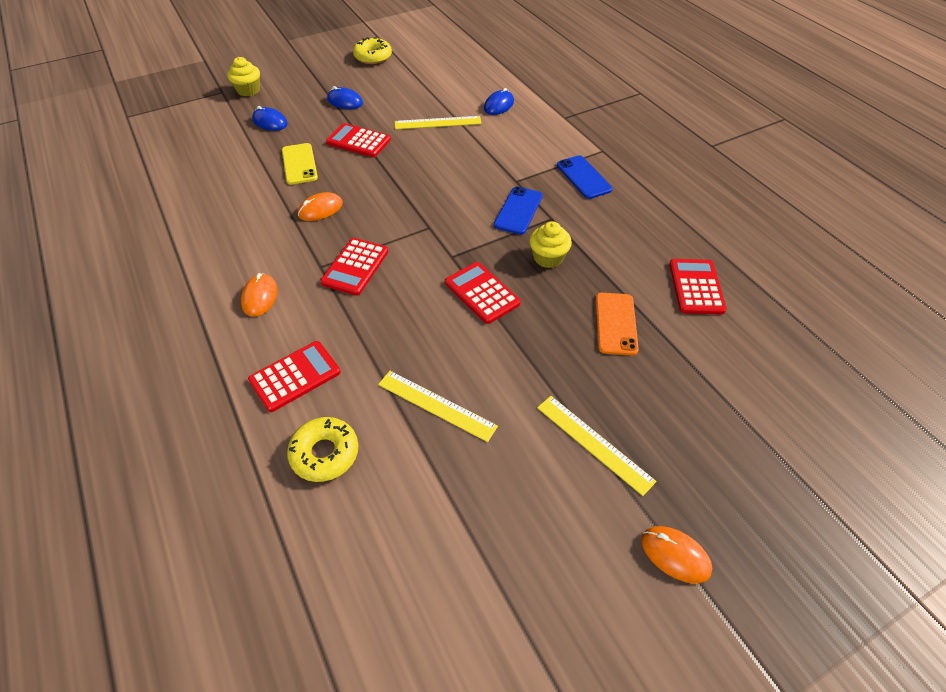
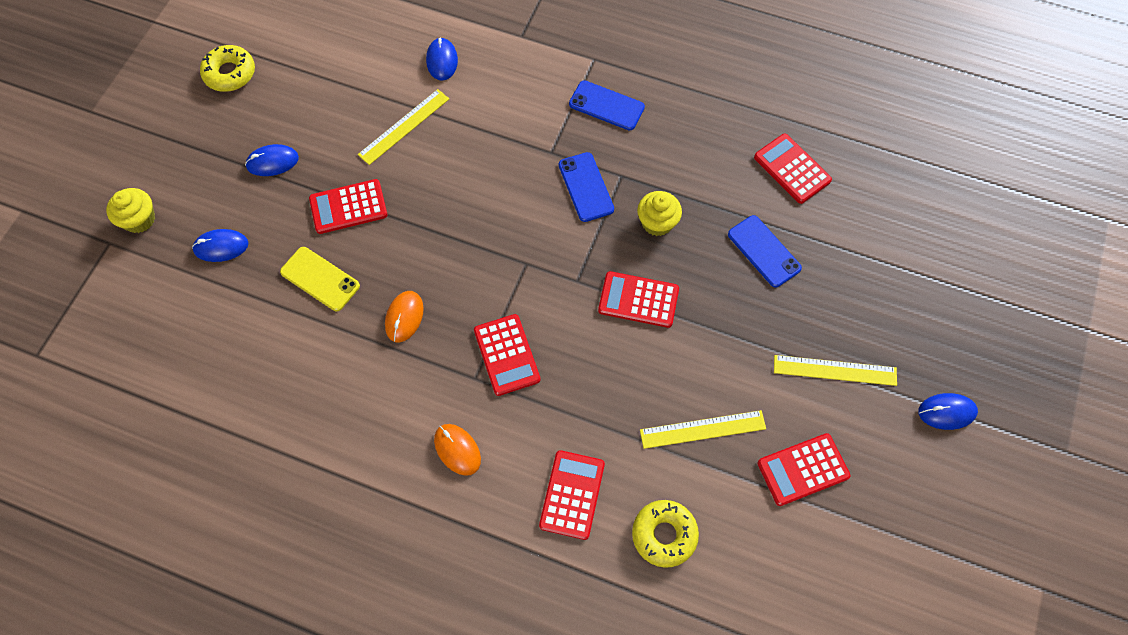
camera: 40 degrees left, 15 degrees up
(487, 495) = (803, 469): none -> red calculator
(616, 323) = (764, 251): orange phone -> blue phone
(675, 555) = (946, 412): orange mouse -> blue mouse

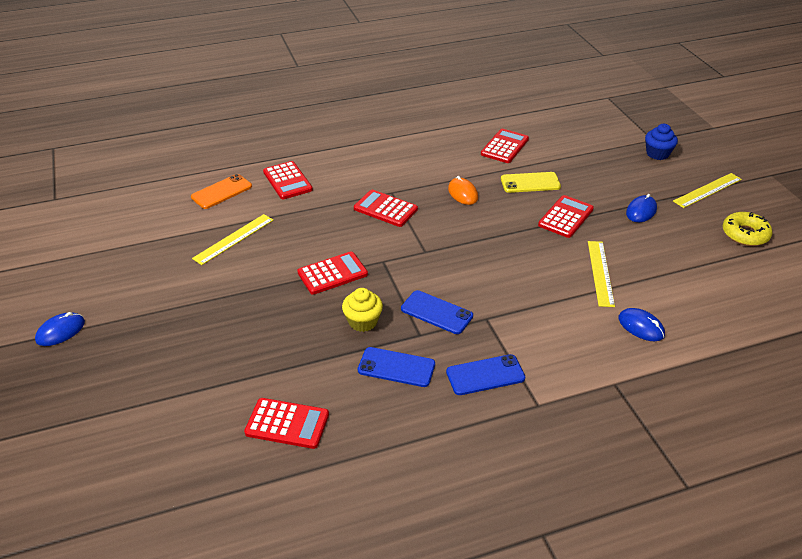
camera: 140 degrees right, 25 degrees down
(139, 219) = (657, 154): yellow cupcake -> blue cupcake
(221, 247) = (600, 166): blue mouse -> none
(457, 450) = (367, 166): orange mouse -> none
(664, 535) = (221, 192): yellow donut -> orange phone
(764, 251) = (266, 350): blue phone -> blue phone (396, 367)
(803, 469) = (154, 253): red calculator -> red calculator (504, 147)
(835, 370) = (161, 310): yellow ruler -> yellow ruler (707, 190)

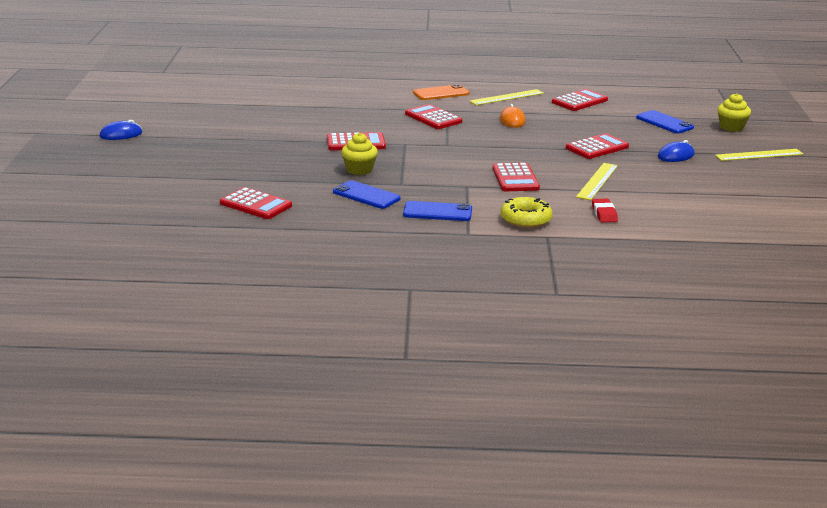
camera: 20 degrees right, 15 degrees down
(221, 192) = (300, 88): orange phone -> orange phone (441, 93)
(233, 239) = (289, 113): yellow ruler -> yellow ruler (507, 97)
(287, 181) = (360, 91): red calculator -> red calculator (515, 178)
(436, 312) = (426, 176): blue phone -> blue phone (664, 122)
(530, 183) = (583, 124): yellow phone -> none
(641, 326) = (604, 214): blue mouse -> red eraser
(657, 154) = (731, 127): blue cupcake -> yellow cupcake
(745, 234) = (768, 184): yellow donut -> yellow donut (526, 219)

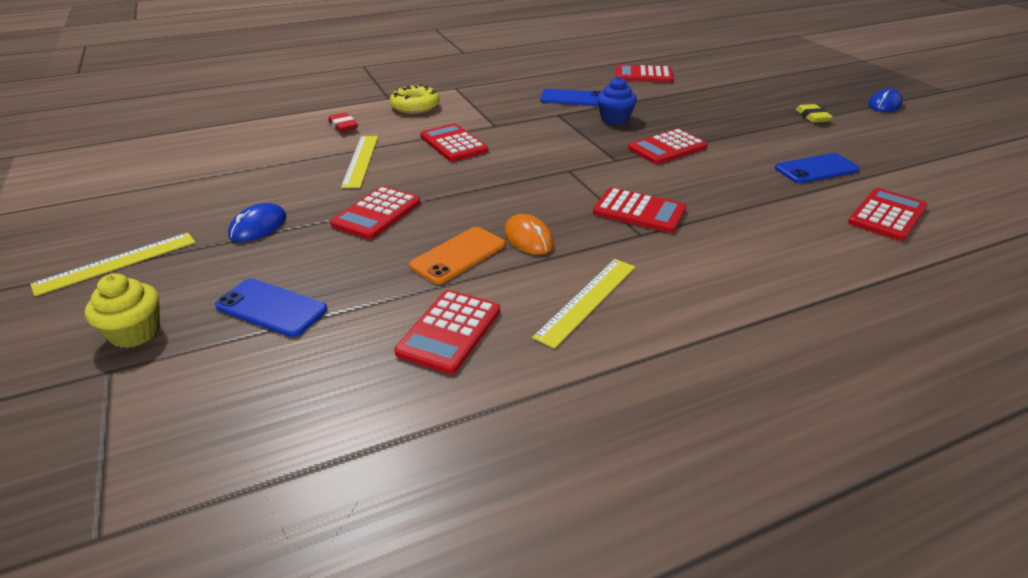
camera: 155 degrees right, 10 degrees up
(201, 139) = (812, 117): none -> yellow eraser
(298, 91) = (887, 215): none -> red calculator
(359, 170) = (614, 119): yellow cupcake -> blue cupcake
(437, 212) = (497, 98): blue phone -> blue phone (816, 169)
(441, 93) = (701, 276): orange phone -> orange phone (458, 255)

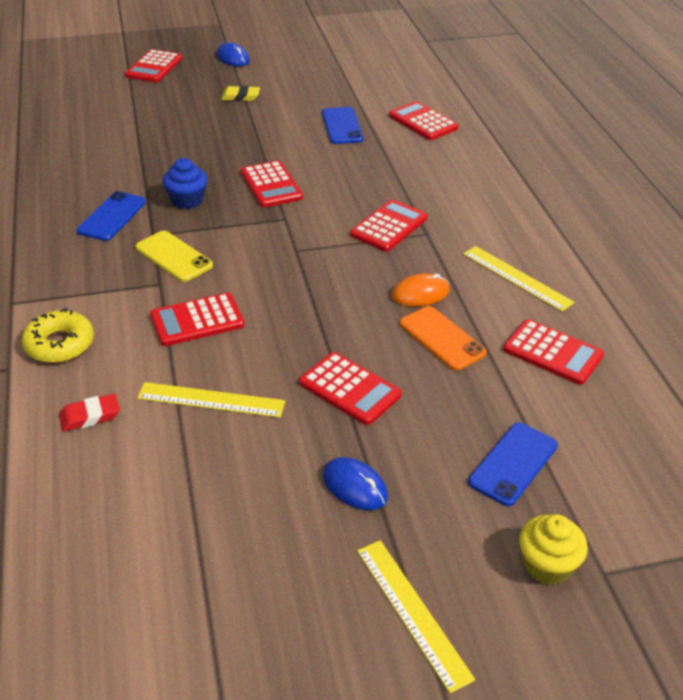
camera: 80 degrees left, 5 degrees up
(532, 125) = (174, 256): none -> yellow phone
(643, 75) = (73, 157): red calculator -> red calculator (154, 67)

